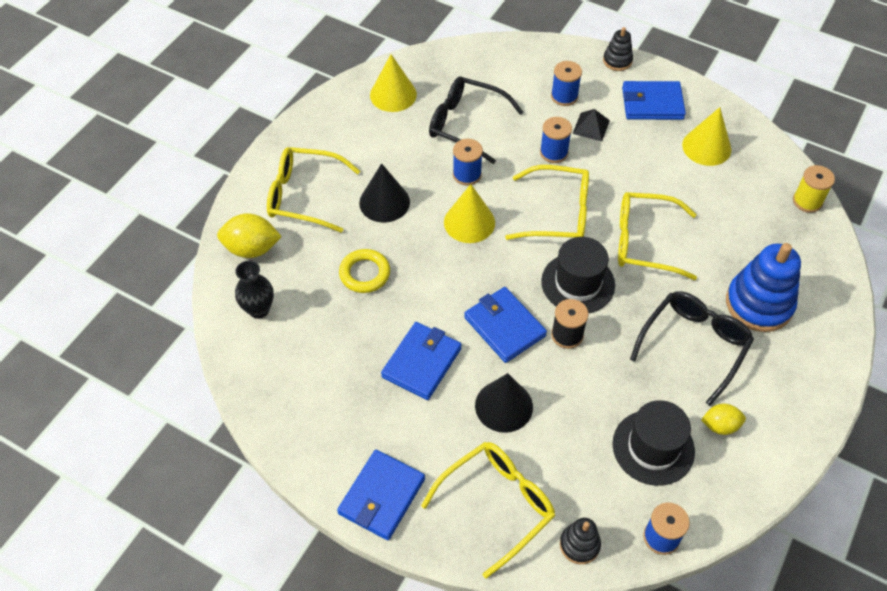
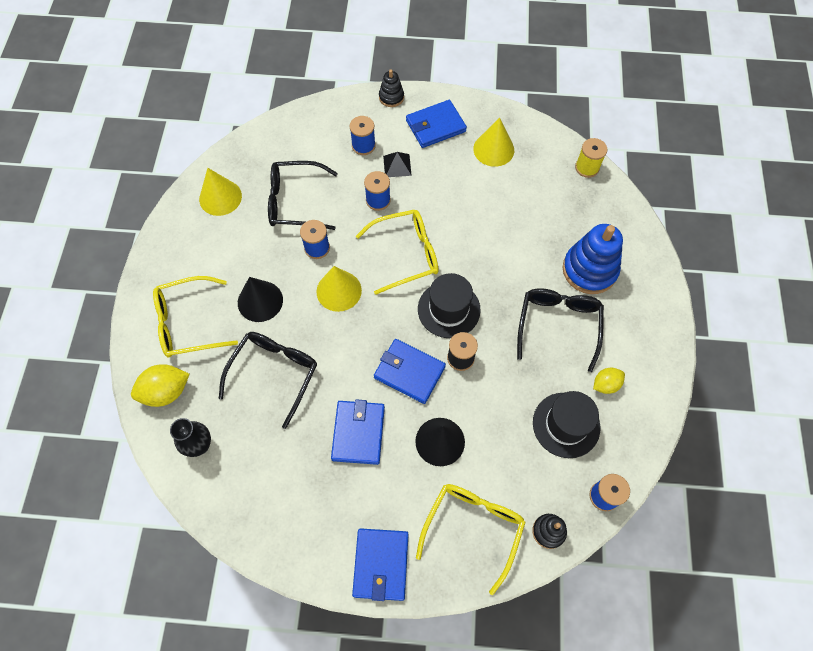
camera: 25 degrees left, 10 degrees up
(365, 273) = (274, 373): yellow ring -> black glasses
(644, 242) = (483, 252): yellow glasses -> none

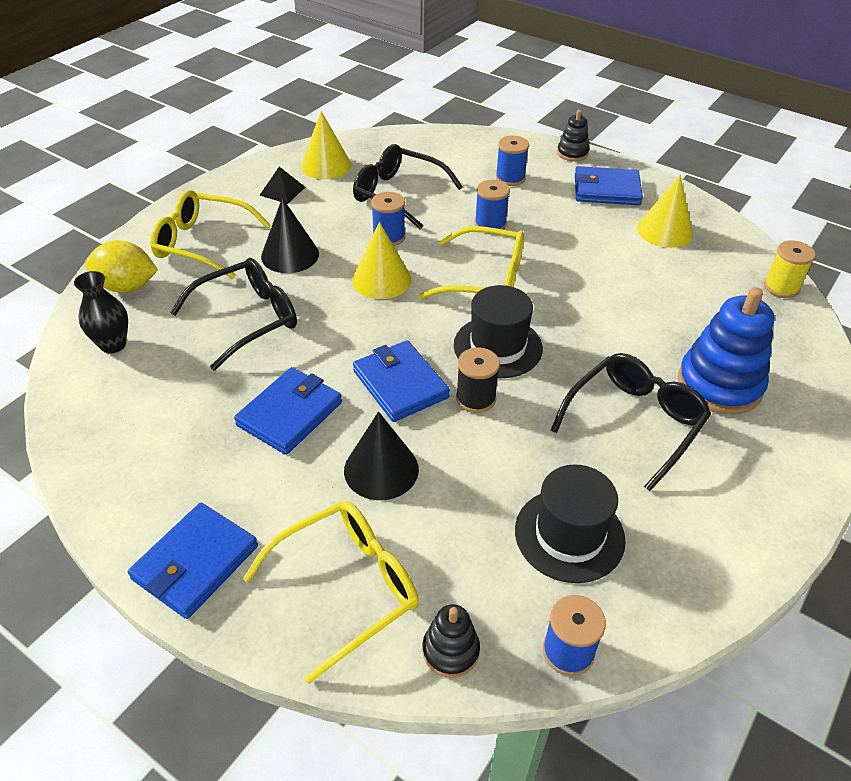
camera: 30 degrees right, 20 degrees down
(397, 165) = (535, 205): black pyramid -> black pyramid (282, 191)
(605, 384) = (662, 516): yellow lemon -> none

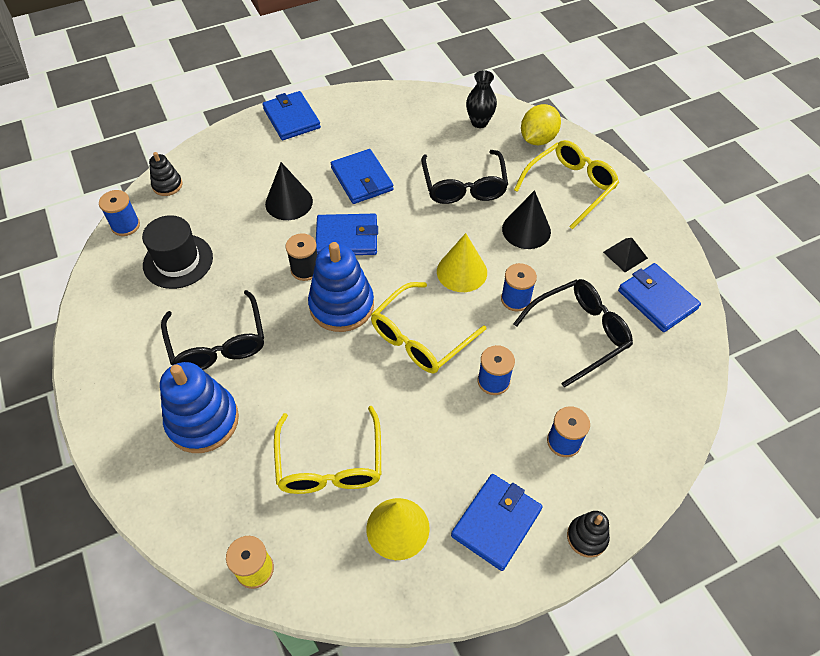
camera: 120 degrees right, 10 degrees up
(326, 165) = (657, 300): yellow cone -> blue wallet
(347, 587) = (231, 163): yellow glasses -> yellow glasses (330, 463)
(498, 347) = (341, 305): black hat -> blue stacking toy

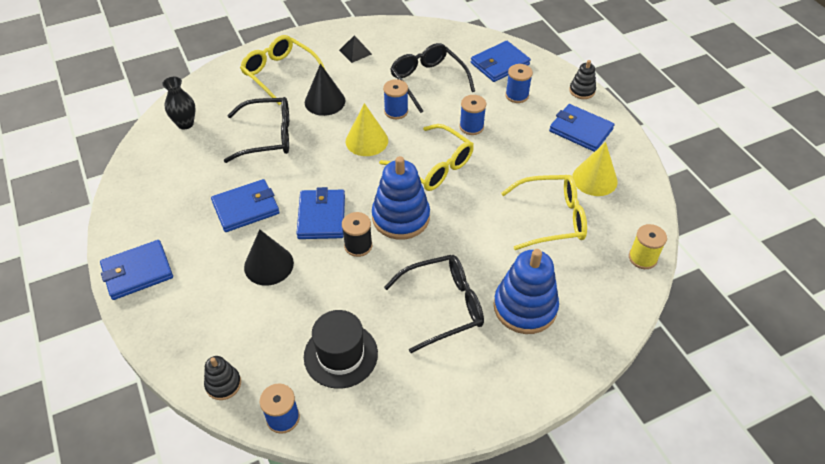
camera: 90 degrees left, 5 degrees down
(537, 139) = (218, 88): yellow lemon -> none
(657, 300) = (398, 41): blue wallet -> blue wallet (500, 64)

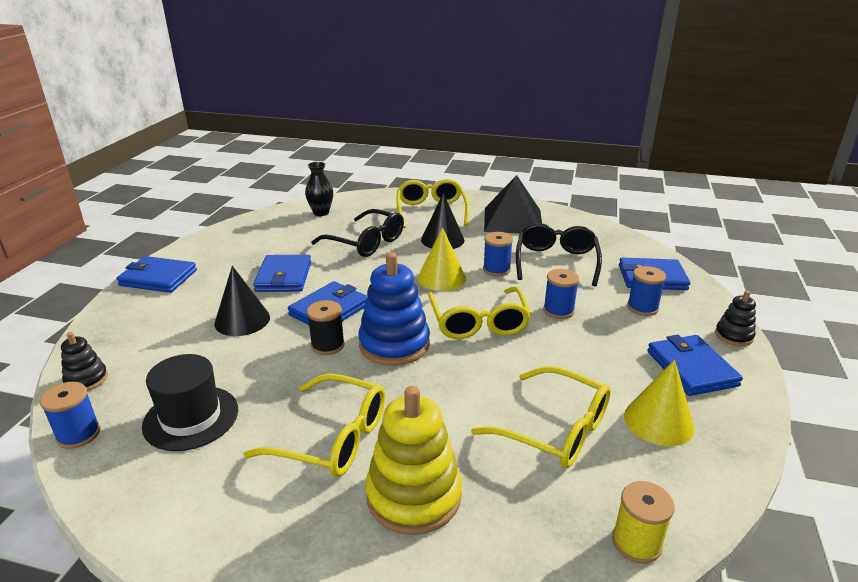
camera: 40 degrees right, 20 degrees down
(246, 208) = (284, 277): blue wallet -> blue wallet turned 75 degrees clockwise
(355, 52) = (513, 220): black pyramid -> black pyramid, size x2.20
(443, 306) = (332, 438): black glasses -> yellow glasses
(525, 307) = (414, 495): blue stacking toy -> yellow stacking toy

